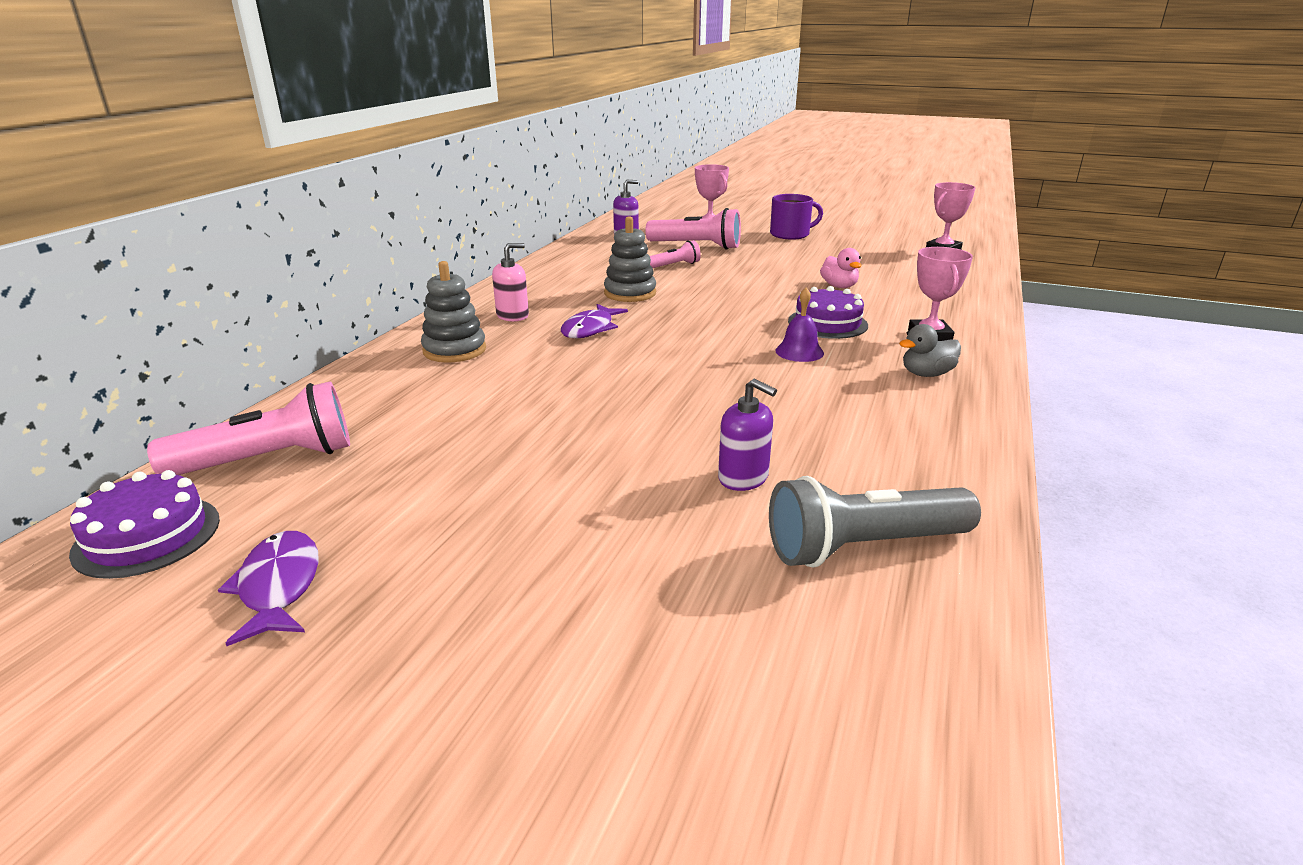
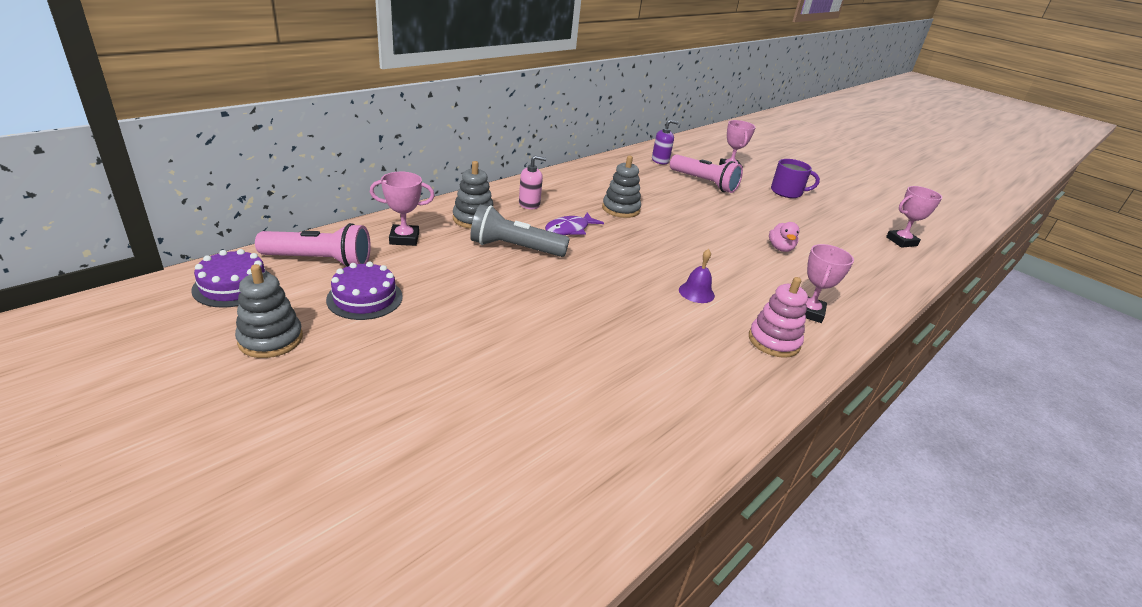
camera: 20 degrees right, 5 degrees up
(279, 586) = (270, 339): purple fish -> grey stacking toy
(377, 398) = (404, 239): none -> pink trophy
(674, 265) = (672, 195): pink flashlight -> none
(743, 478) = (569, 371): purple soap dispenser -> none
(827, 323) = (740, 276): purple cake -> purple cake (365, 298)
(863, 547) = (600, 446): grey flashlight -> grey flashlight (514, 248)
(926, 374) = (774, 341): grey duck -> pink stacking toy

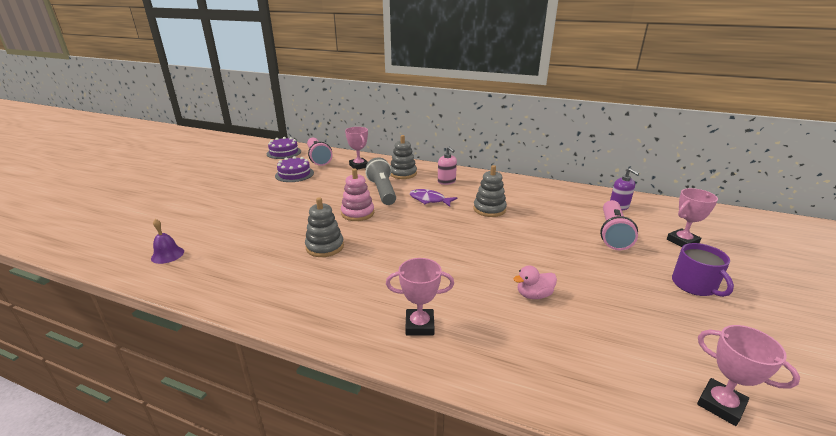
camera: 70 degrees right, 5 degrees down
(270, 339) = (250, 169): grey stacking toy -> grey stacking toy (325, 247)
(696, 292) = (394, 261): purple bell -> purple bell (167, 255)
(774, 341) = (351, 309): pink stacking toy -> pink stacking toy (357, 213)

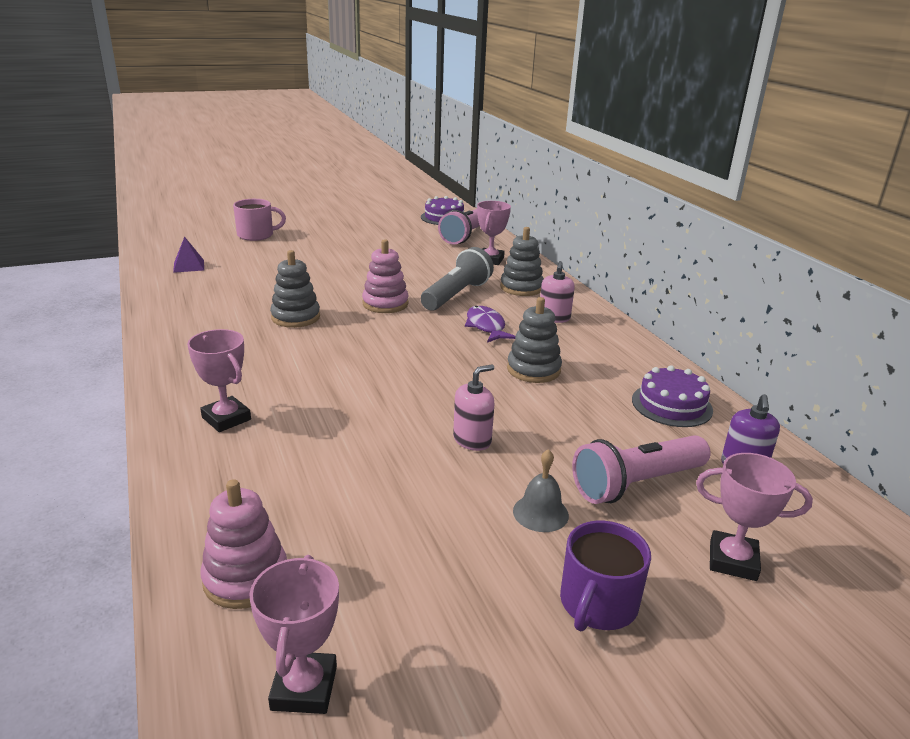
camera: 45 degrees right, 0 degrees up
(167, 255) = (188, 266): purple bell -> purple pyramid
(176, 211) = (256, 235): none -> pink mug
(294, 174) = (408, 242): purple cake -> purple cake (671, 405)
(534, 295) = (373, 468): pink duck -> none
(536, 254) = (472, 440): none -> pink soap dispenser
(608, 388) = (246, 578): none -> pink stacking toy
(616, 266) = (540, 513): none -> grey bell

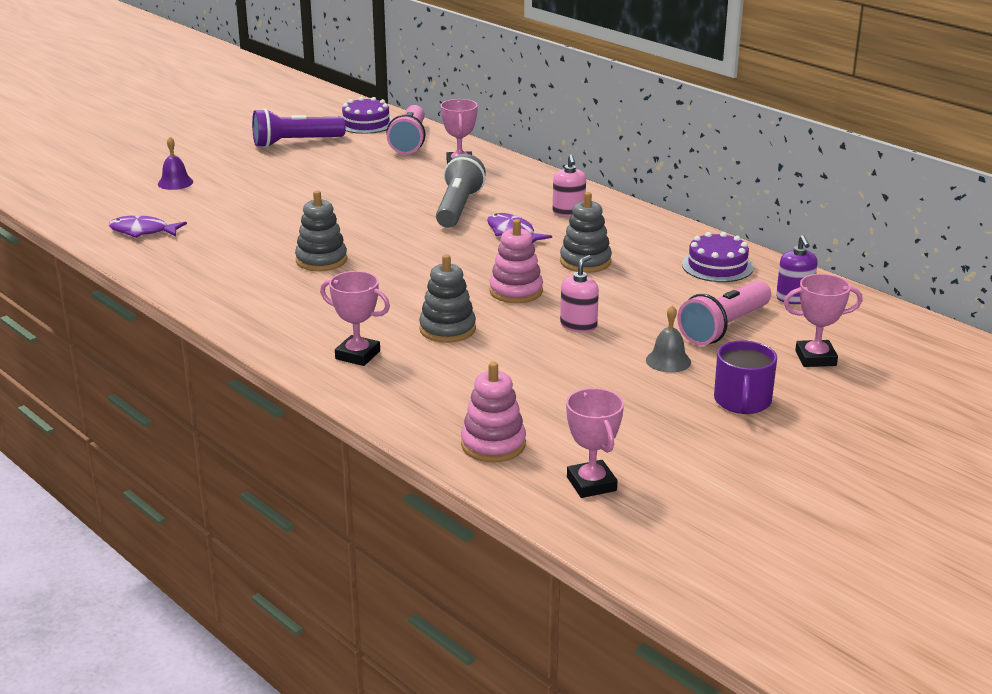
camera: 20 degrees left, 0 degrees up
(188, 266) = (143, 231): purple pyramid -> purple fish
(256, 235) = (175, 183): pink mug -> purple bell
(376, 222) = (295, 143): none -> purple flashlight
(385, 304) = (396, 230): pink stacking toy -> pink stacking toy (516, 291)
(521, 287) = (515, 188): grey stacking toy -> grey stacking toy (447, 329)

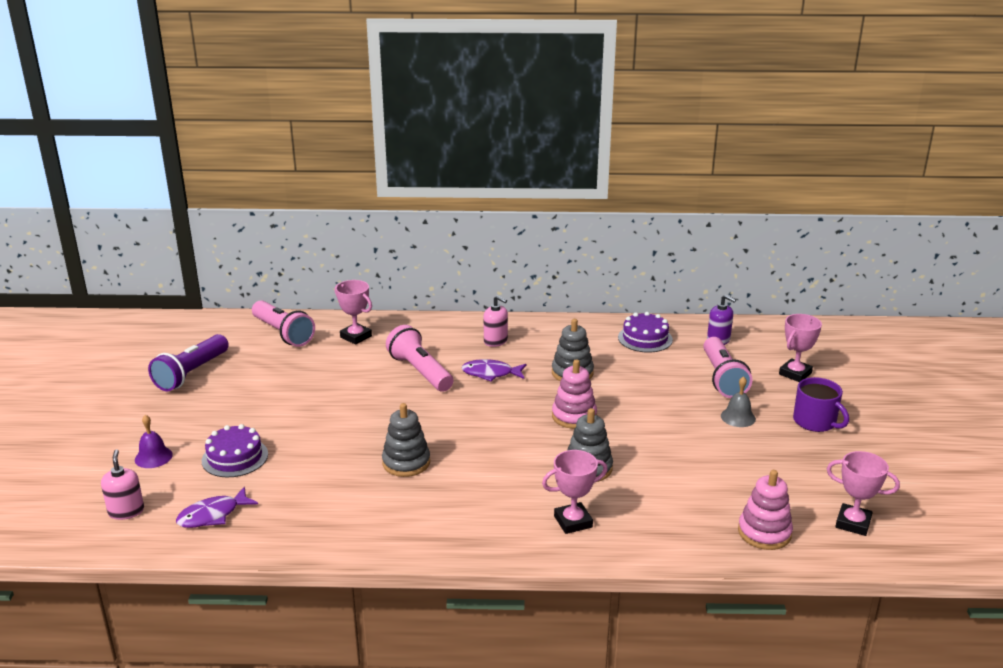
camera: 45 degrees left, 0 degrees up
(366, 123) = (219, 332): purple cake -> purple cake (235, 457)
(458, 208) = (420, 372): grey flashlight -> pink flashlight
(578, 325) = (652, 421): pink soap dispenser -> pink soap dispenser (126, 511)

